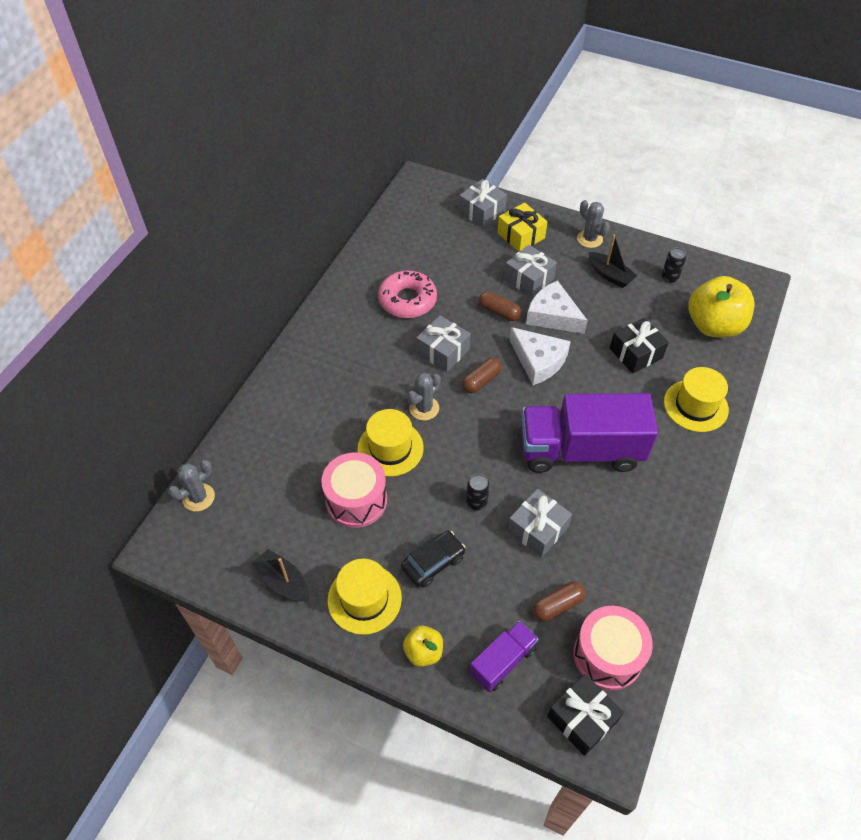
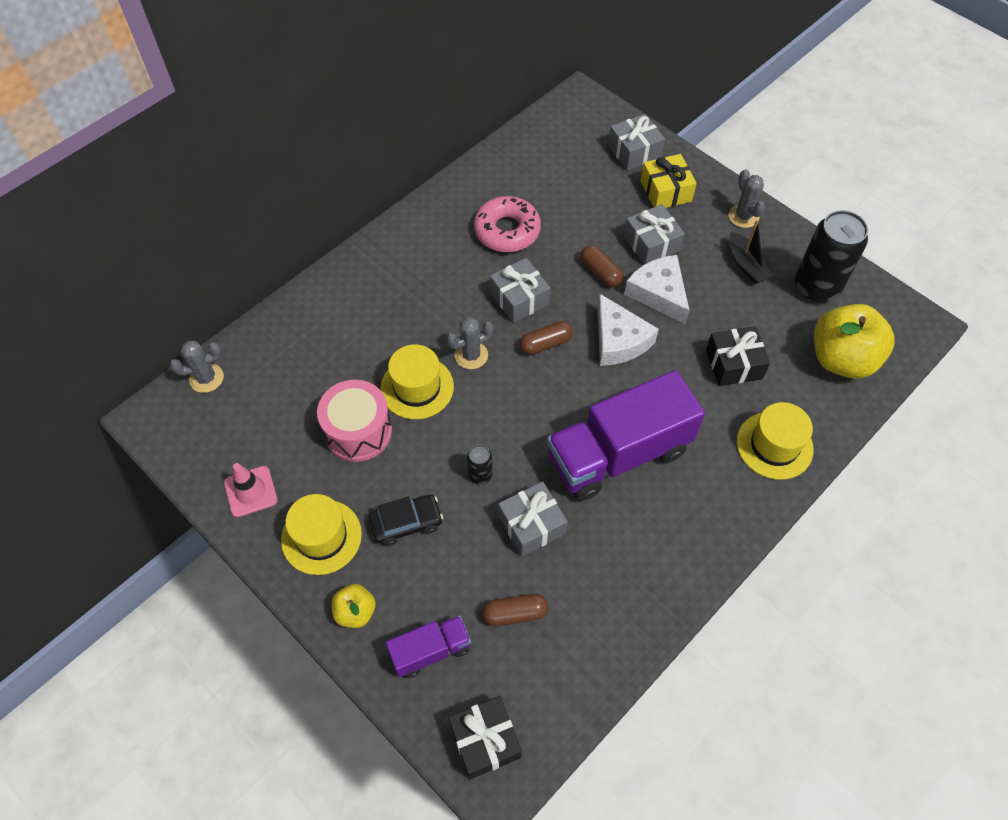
camera: 20 degrees right, 5 degrees up
(283, 581) = (251, 491): black boat -> pink traffic cone
(580, 450) = (618, 454): purple truck -> purple truck turned 45 degrees counterclockwise
(607, 655) = (543, 685): pink drum -> none
(669, 277) = (816, 287): black can -> black can, size x2.22

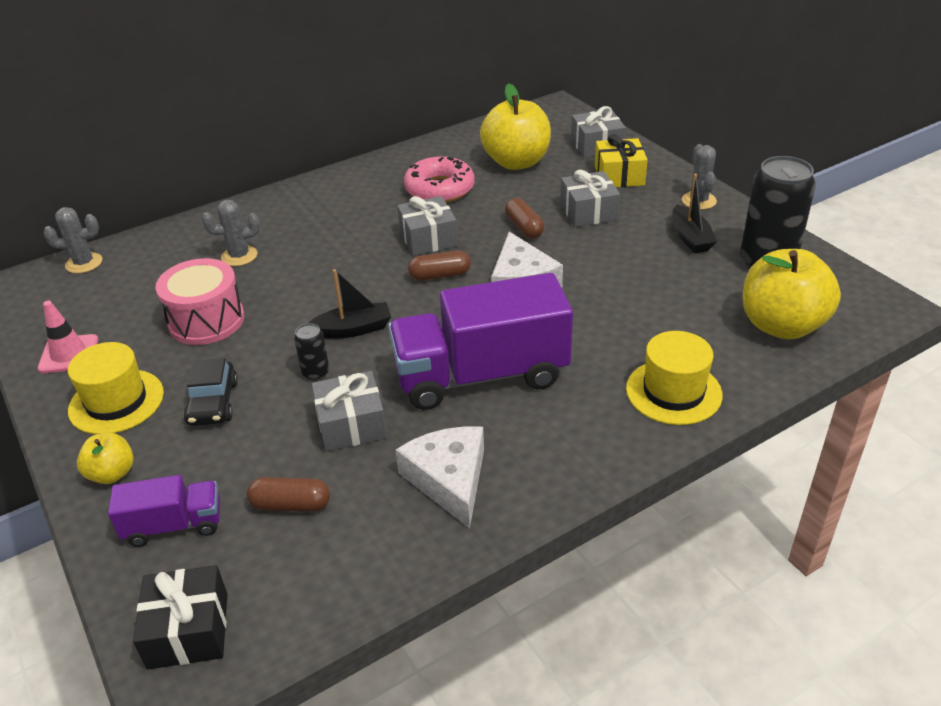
camera: 15 degrees right, 20 degrees down
(406, 523) = (213, 403): black car -> black car turned 90 degrees clockwise
(417, 387) = (286, 294): yellow hat -> none
(471, 355) = (356, 275): grey cactus -> grey cactus (239, 256)
(493, 420) = (353, 329): none -> black boat
(566, 184) = (516, 162): none -> yellow apple
(659, 293) = (581, 249): white cheese -> white cheese (449, 479)
(734, 364) = (647, 315): black gift -> none

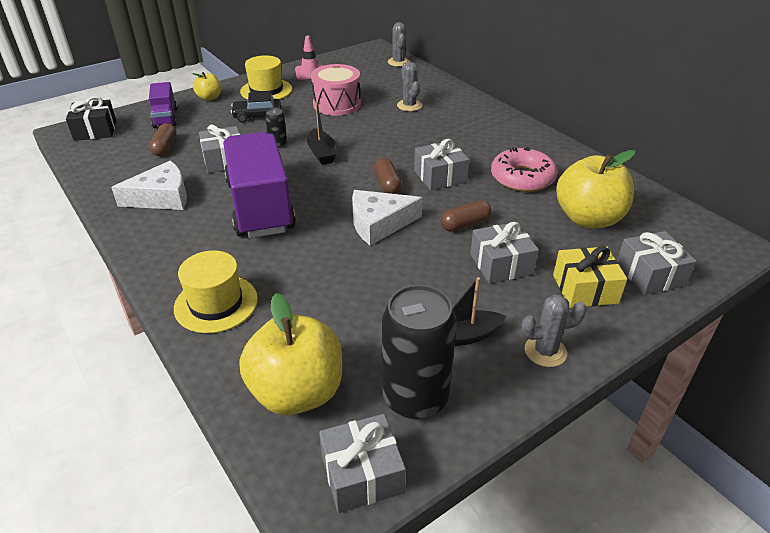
camera: 85 degrees right, 0 degrees up
(851, 288) = (362, 474): none -> grey gift

